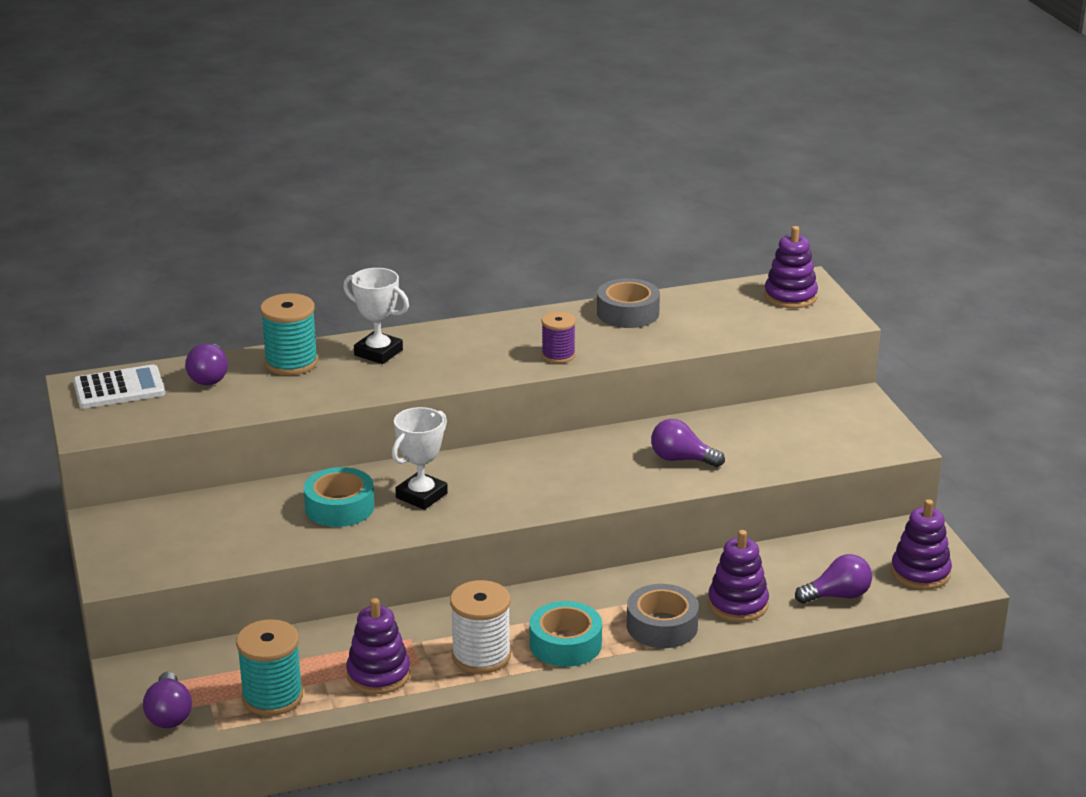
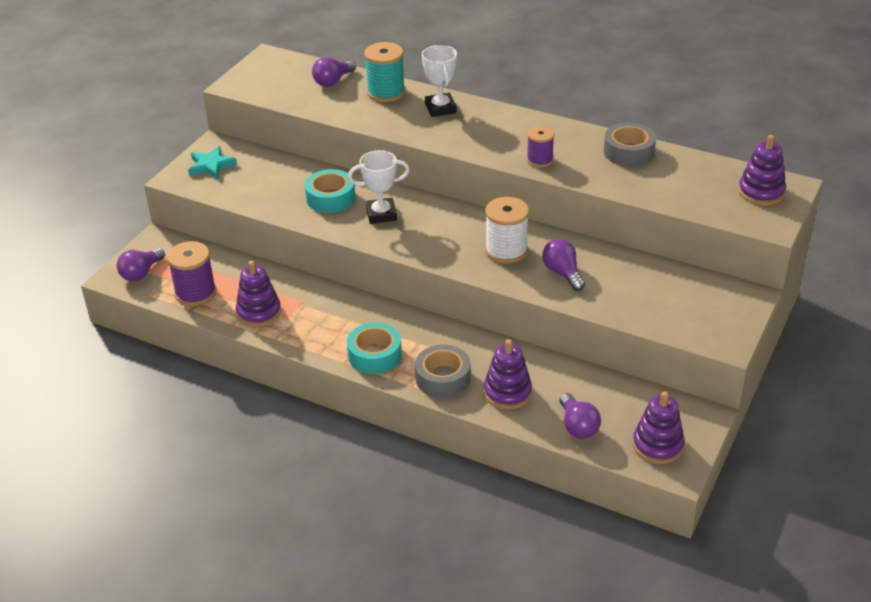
camera: 45 degrees right, 10 degrees up
(119, 388) = (281, 67): white calculator -> none
(138, 543) = (211, 166): none -> turquoise star
(272, 697) = (195, 293): turquoise spool -> purple spool
(481, 656) = (322, 334): white spool -> white spool (506, 251)
(837, 596) = (577, 426): purple light bulb -> purple light bulb turned 45 degrees clockwise

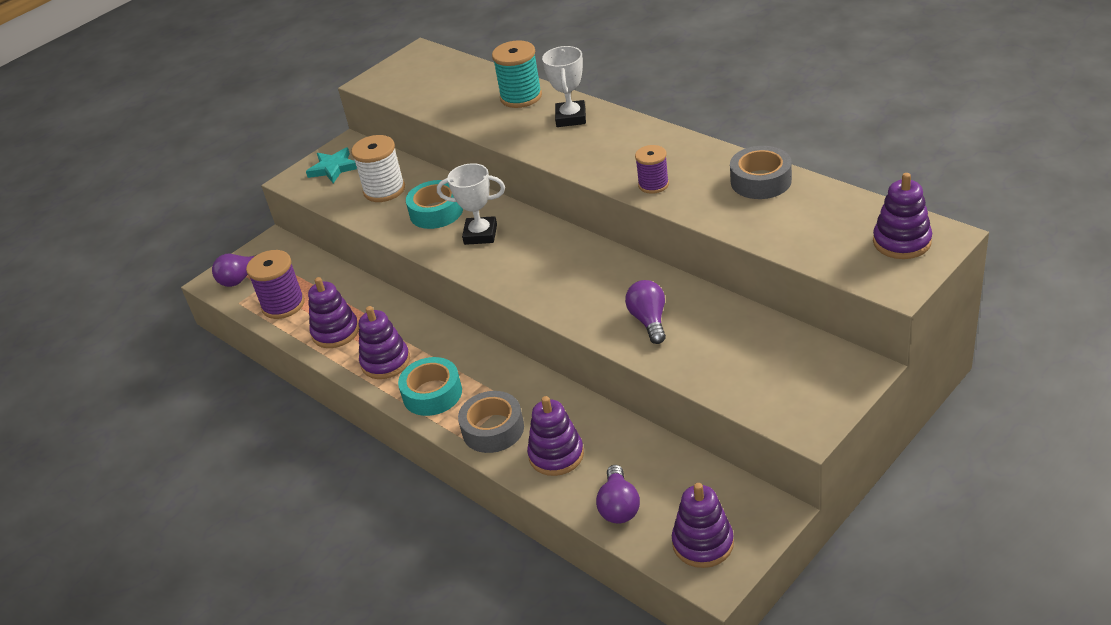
camera: 20 degrees right, 0 degrees up
(319, 333) = (385, 362): none -> purple stacking toy
(333, 81) = (471, 82): purple light bulb -> none
(506, 251) = (597, 288): white spool -> white spool (384, 190)

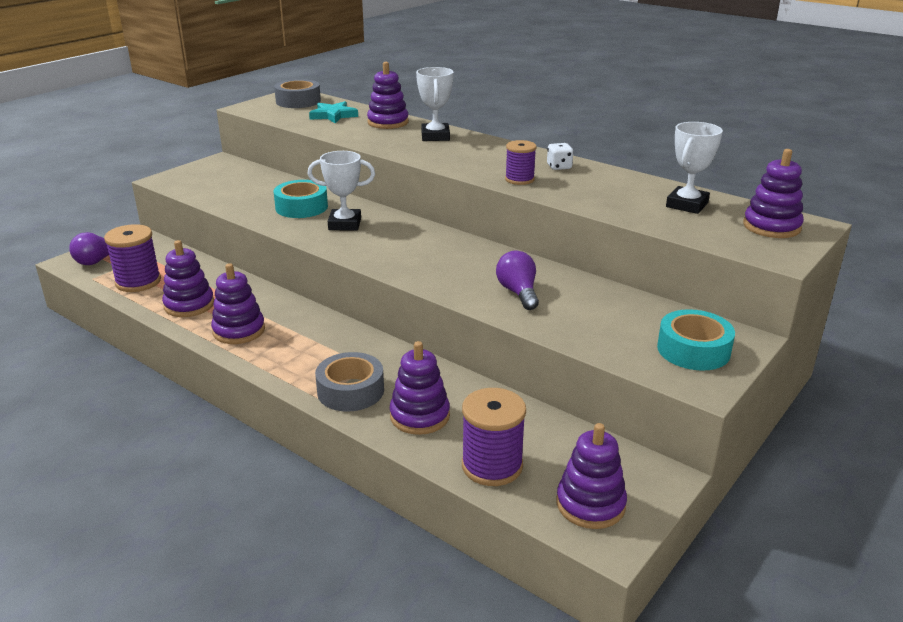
camera: 10 degrees left, 10 degrees down
(333, 168) = (204, 174): turquoise star -> turquoise star (333, 115)
(384, 190) = (252, 190): white spool -> none
(432, 394) = (286, 358): turquoise tape -> turquoise tape (693, 350)
(521, 97) = (388, 122): turquoise spool -> purple stacking toy
(619, 506) = (492, 466): purple light bulb -> purple spool
(698, 160) = (559, 167): none -> white dice
(761, 181) = (622, 182): grey tape -> grey tape (298, 101)
(821, 213) = (687, 205): none -> white trophy

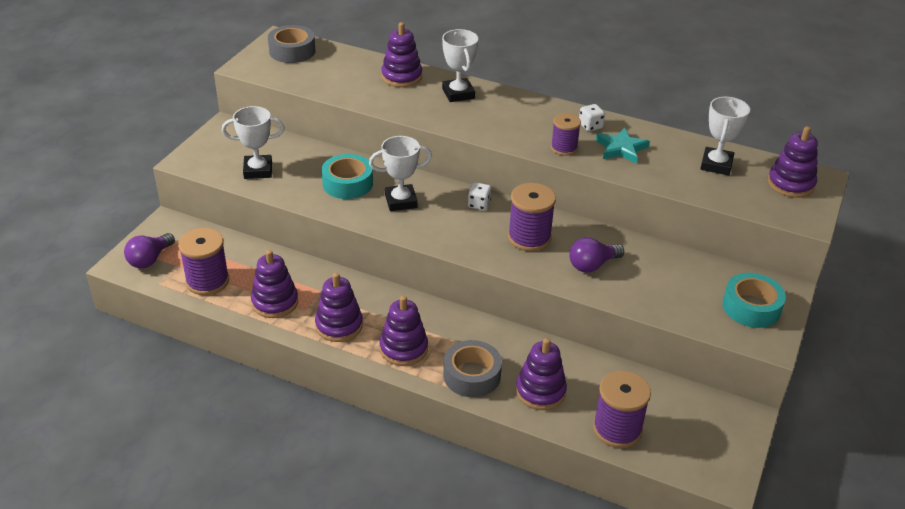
camera: 15 degrees left, 10 degrees up
(224, 191) = (258, 170): none -> white trophy
(333, 115) = (341, 71): turquoise star -> turquoise star (621, 148)
(423, 234) = (479, 204): none -> white dice
(461, 264) = (529, 238): none -> purple spool
(518, 292) = (592, 265): purple light bulb -> purple light bulb turned 90 degrees counterclockwise
(590, 504) = (702, 450): purple stacking toy -> purple stacking toy (403, 348)

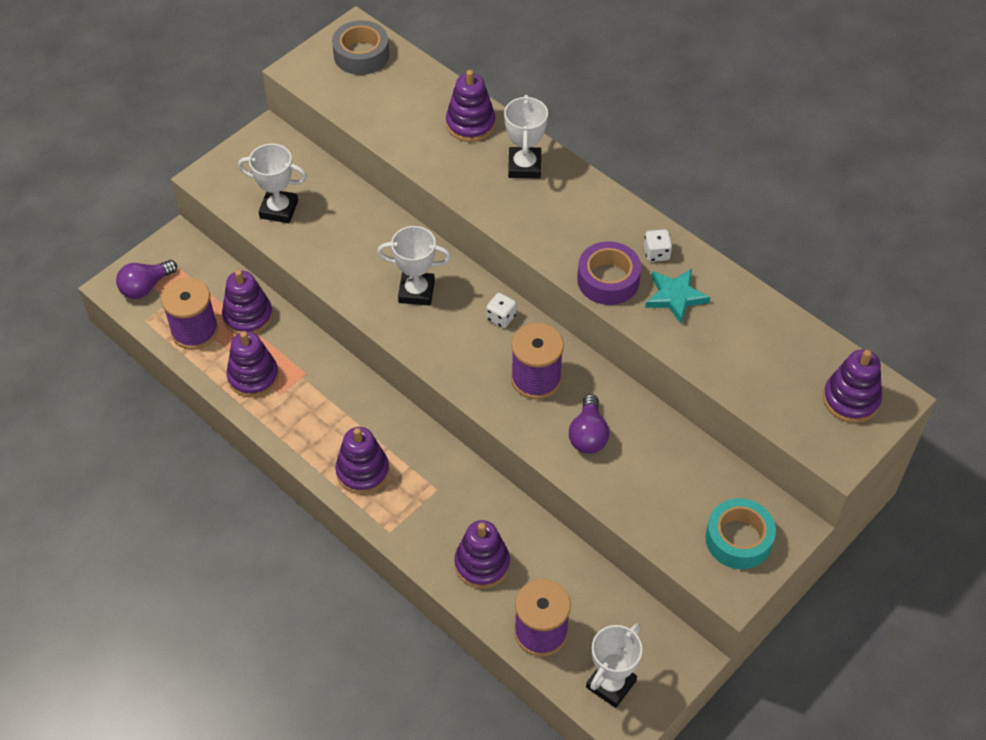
camera: 20 degrees right, 15 degrees up
(339, 325) = (308, 424): purple stacking toy -> purple stacking toy (248, 316)
(347, 183) = (368, 252): turquoise tape -> none
(472, 375) = (419, 524): grey tape -> none
(564, 148) = (608, 280): purple spool -> purple tape
(592, 265) = (588, 435): purple light bulb -> purple light bulb turned 75 degrees counterclockwise
(716, 165) = (776, 348): white trophy -> white trophy (611, 684)

